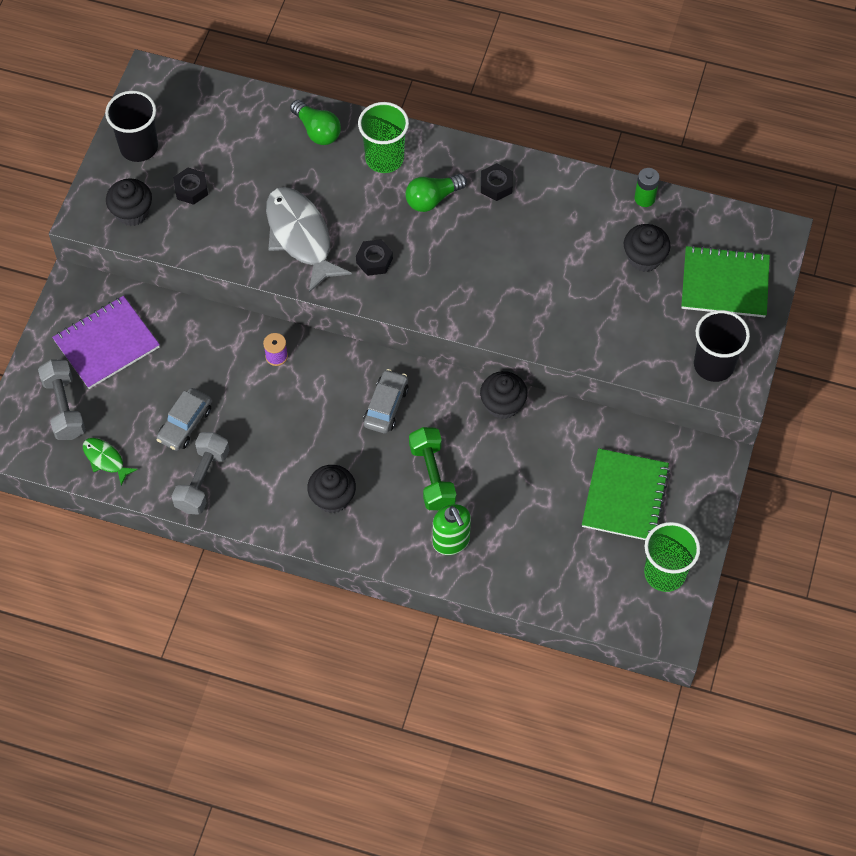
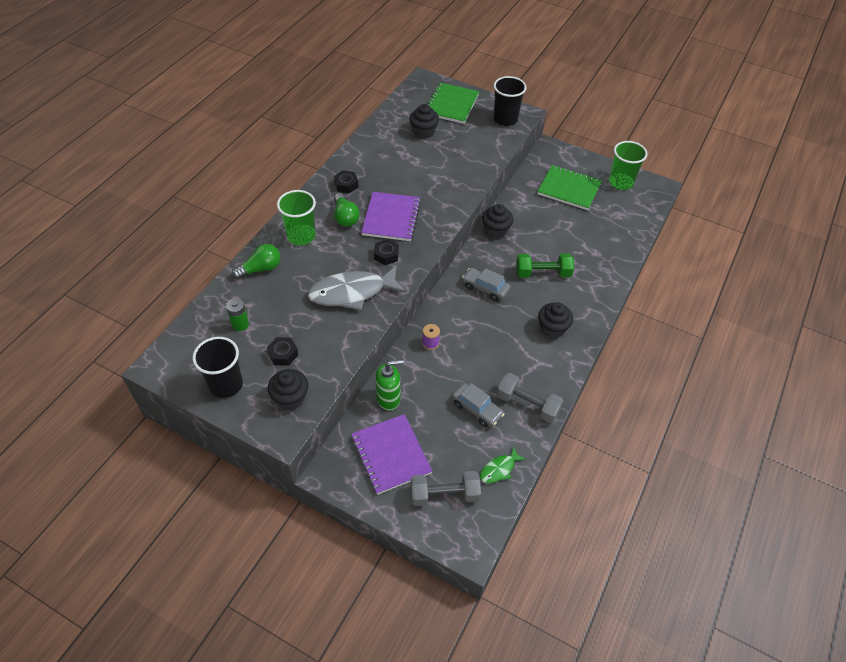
camera: 80 degrees left, 10 degrees down
(445, 253) = (391, 218): none -> purple notebook
(451, 541) = (592, 272): green soap dispenser -> green soap dispenser (388, 399)
(644, 198) = (380, 124): green battery -> green battery (240, 324)

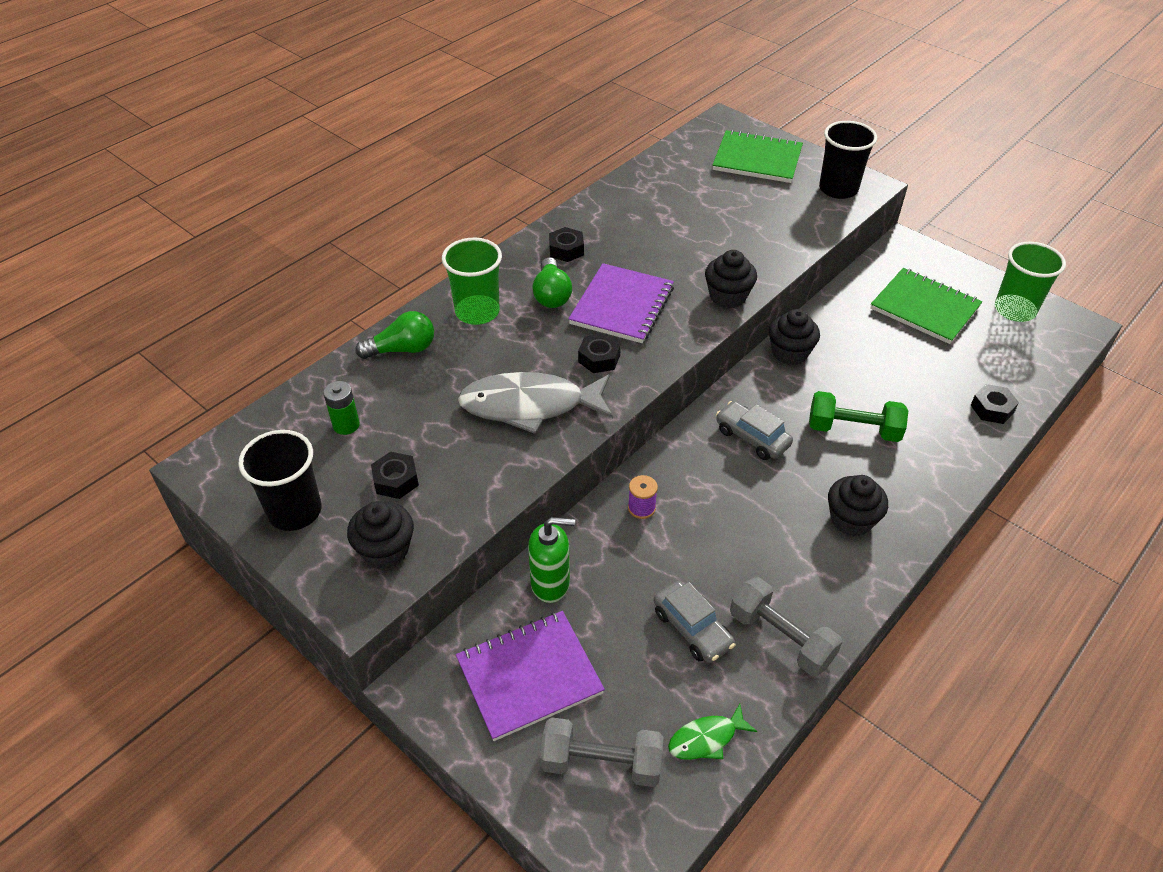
camera: 15 degrees right, 5 degrees down
(390, 455) = (529, 676): purple notebook -> purple notebook turned 75 degrees clockwise
(423, 132) = (705, 191): black cupcake -> black cupcake (727, 296)
(451, 105) = (757, 159): green notebook -> green notebook turned 75 degrees clockwise
(618, 247) = (992, 409): none -> black nut

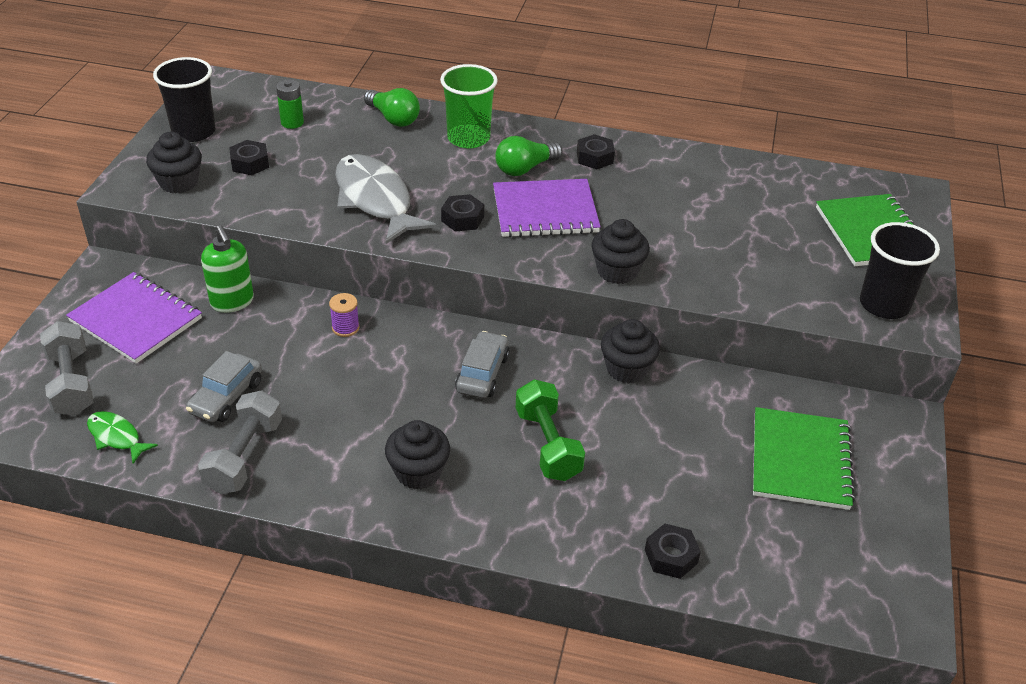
camera: 60 degrees right, 5 degrees down
(1014, 310) = (876, 547): green cup -> none

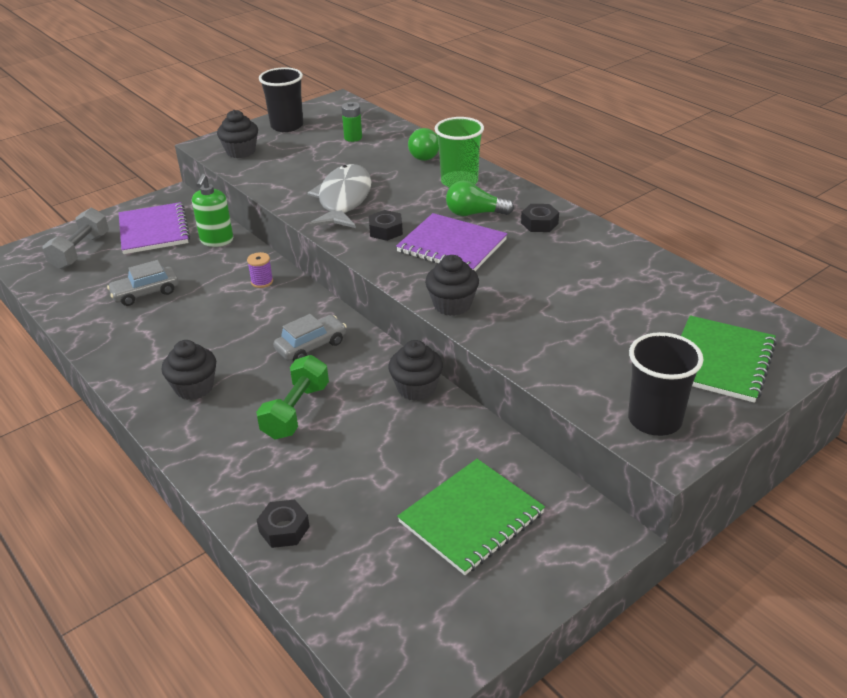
camera: 40 degrees right, 5 degrees down
(116, 437) = (65, 289): green fish -> none
(244, 456) = (112, 331): grey dumbbell -> none
(250, 163) = (295, 154): black nut -> none

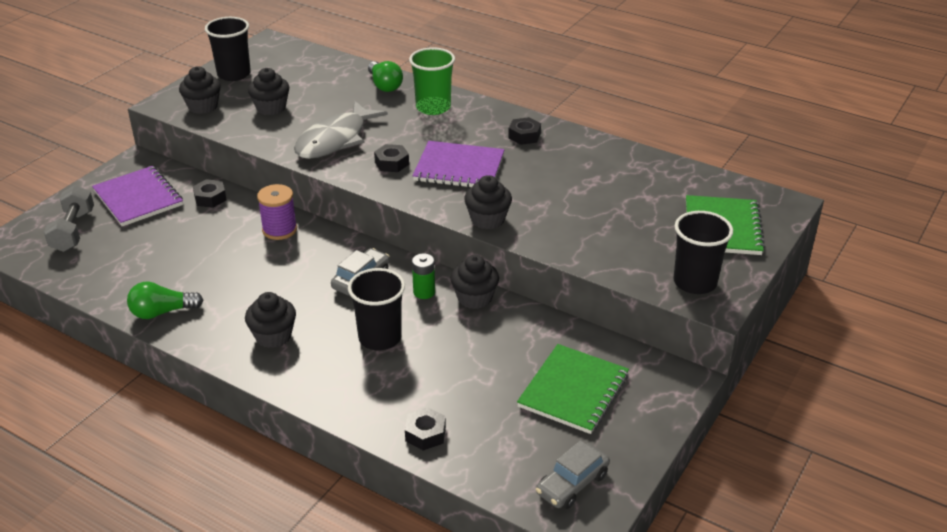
camera: 20 degrees left, 0 degrees up
(145, 293) = (170, 260): grey car -> grey car (572, 484)
(216, 241) = (210, 198): green soap dispenser -> black nut
(262, 282) = (279, 230): purple spool -> purple spool, size x1.61
(296, 411) = (380, 338): green dumbbell -> black cup
(301, 161) = (271, 108): none -> black cupcake
(343, 199) = (335, 140): grey fish -> grey fish turned 135 degrees counterclockwise
(353, 137) = (308, 78): green battery -> green battery (424, 292)
(474, 213) = (463, 135): green light bulb -> green light bulb (162, 312)

